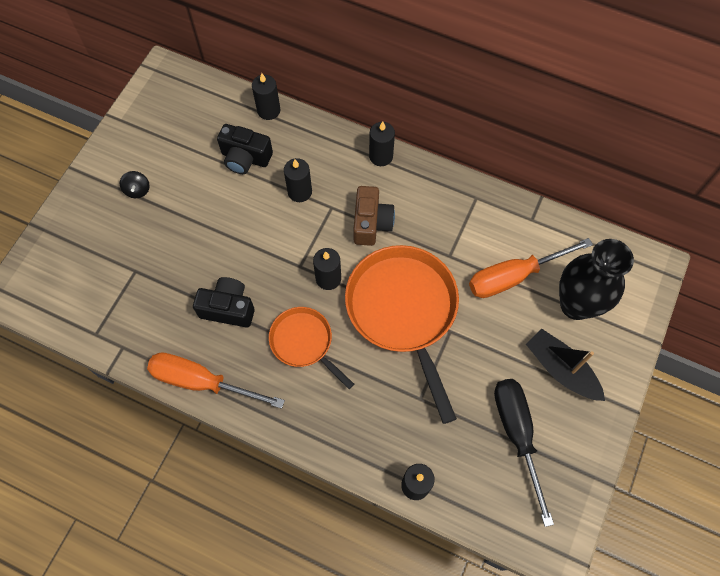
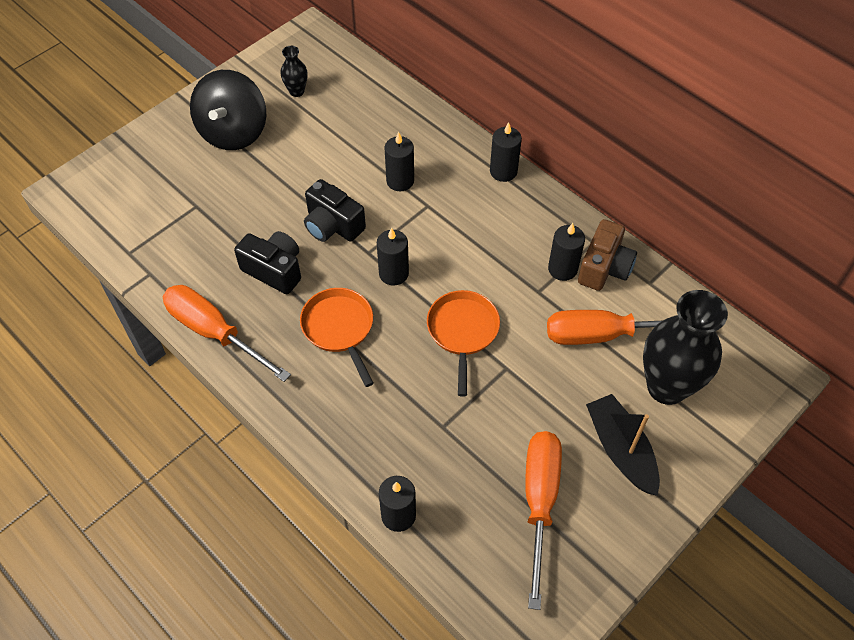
camera: 20 degrees right, 10 degrees down
(137, 190) = (233, 132): black spinning top -> black spinning top, size x2.45
(176, 134) = (296, 91): none -> black vase
(245, 158) = (357, 133): black camera -> black camera (332, 225)
(268, 110) = (401, 95): black candle -> black candle (562, 269)
(371, 223) = (464, 233): brown camera -> brown camera (604, 268)
(404, 312) = (462, 332): orange pan -> orange pan, size x0.55
(517, 434) = (539, 502): black screwdriver -> orange screwdriver

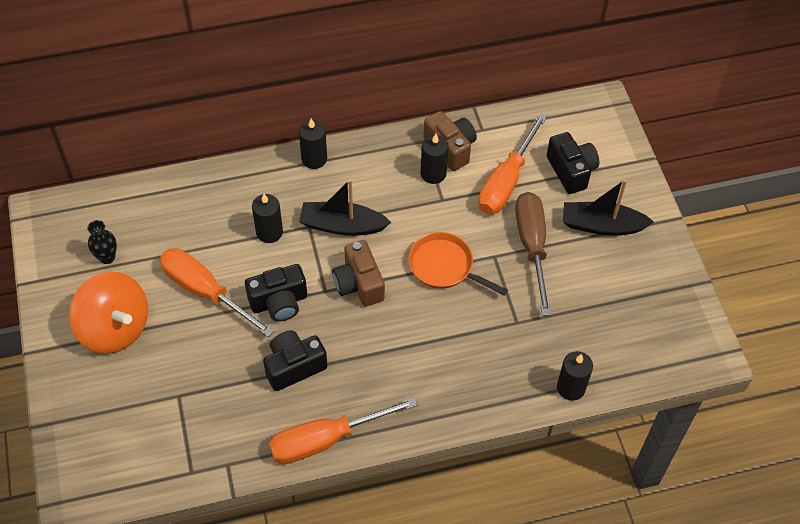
camera: 60 degrees left, 0 degrees up
(233, 132) = (115, 328): black spinning top -> orange spinning top
(339, 329) = (385, 347): orange pan -> none
(393, 273) = (359, 284): black candle -> brown camera
(447, 229) = (342, 225): none -> black boat
(539, 502) = (612, 295): orange screwdriver -> orange screwdriver (205, 291)
(543, 396) = (532, 246): none -> brown screwdriver
(666, 387) = (571, 171): black vase -> black camera

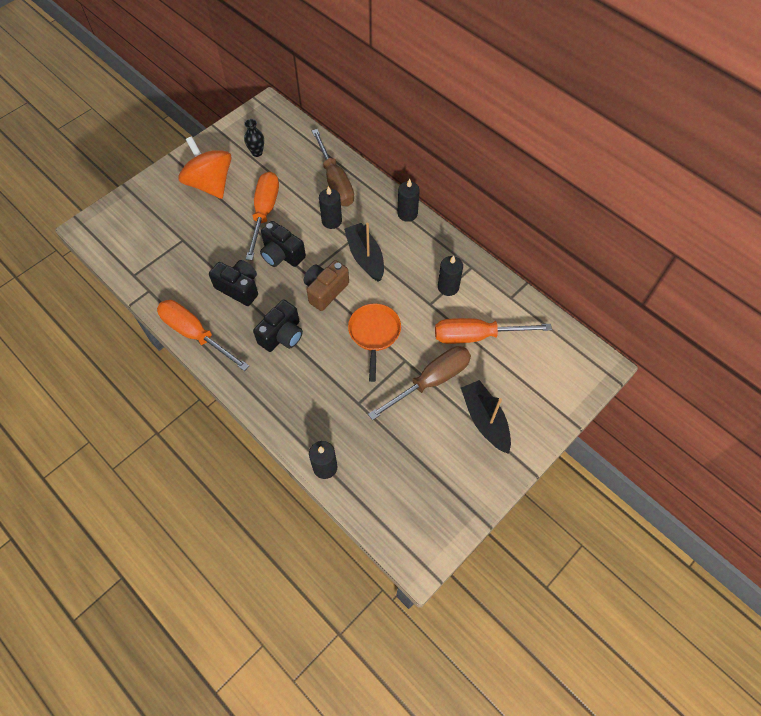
camera: 60 degrees right, 5 degrees up
(115, 328) = (210, 184): orange spinning top -> orange spinning top turned 135 degrees clockwise
(217, 202) = (335, 182): none -> brown screwdriver
(450, 148) = (478, 286): brown camera -> none
(571, 171) = (519, 374): black camera -> black camera (282, 335)

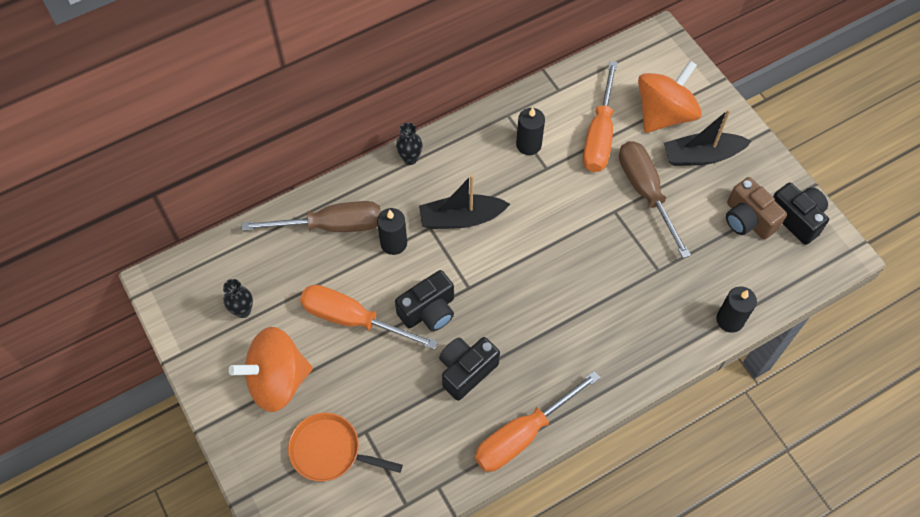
camera: 75 degrees left, 0 degrees up
(282, 335) = (549, 332): black camera -> black camera (796, 218)
(325, 290) = (498, 272): brown camera -> brown camera (748, 219)
(374, 334) = (572, 233): orange pan -> orange pan (330, 451)
(407, 213) = (410, 158): black candle -> black vase
(518, 382) = (664, 114): none -> orange spinning top

